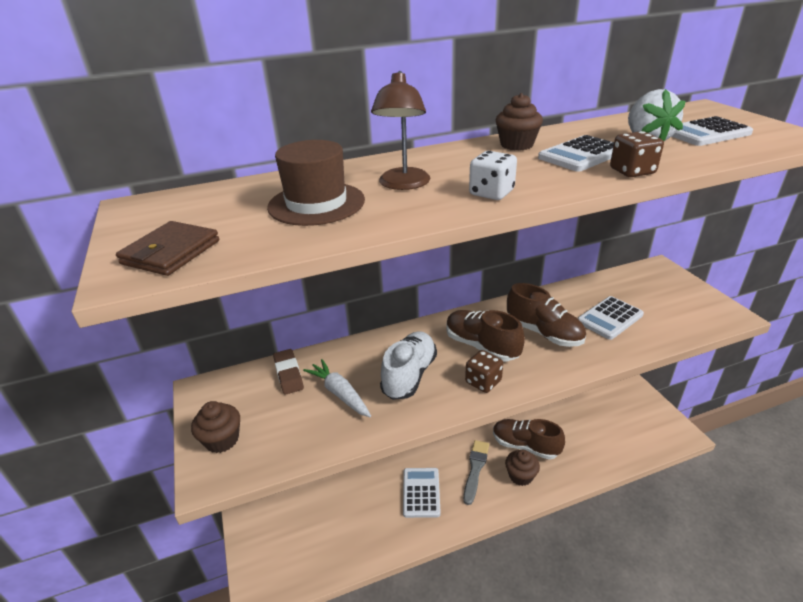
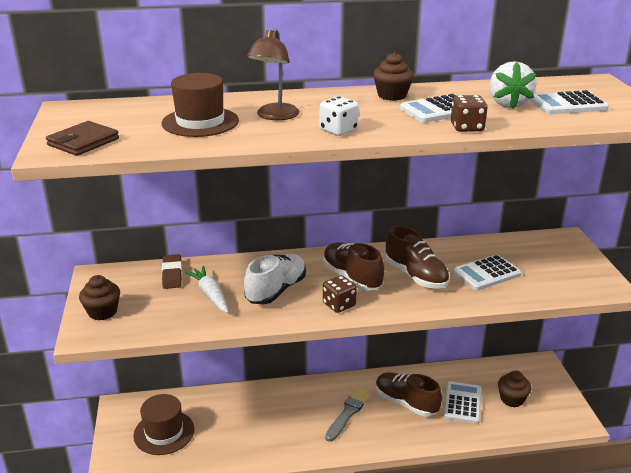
camera: 10 degrees right, 5 degrees down
(299, 529) = (164, 432): none -> brown hat
(421, 492) = (287, 423): white calculator -> white calculator (462, 403)
(520, 476) = (390, 427): brown cupcake -> brown cupcake (512, 399)

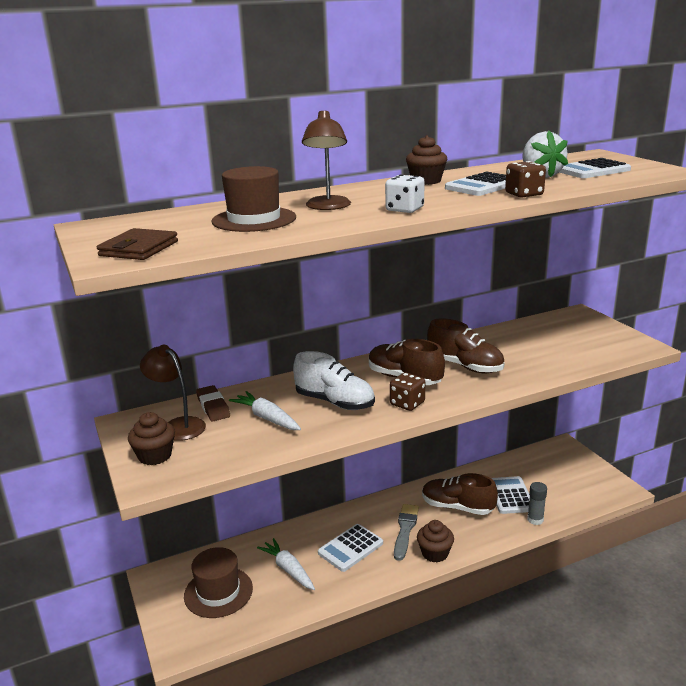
camera: 15 degrees left, 5 degrees down
(134, 287) = (178, 426): none -> brown lamp
(229, 426) = (288, 569): none -> white carrot
(276, 290) = (335, 402): white shoe -> white shoe turned 105 degrees clockwise
(474, 432) = (535, 519): none -> grey glue stick
(486, 273) = (529, 353): white calculator -> white calculator (350, 548)
(512, 399) = (554, 482): brown cupcake -> brown cupcake (435, 553)

